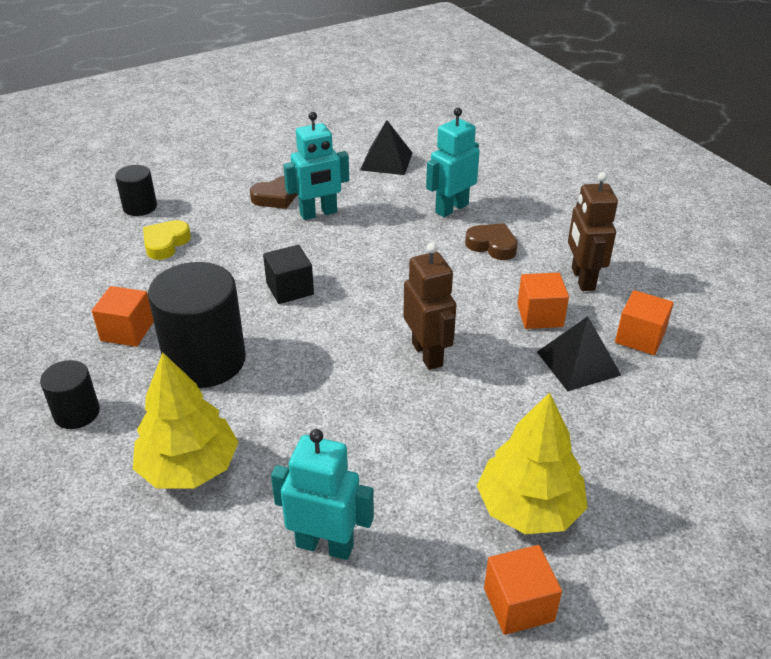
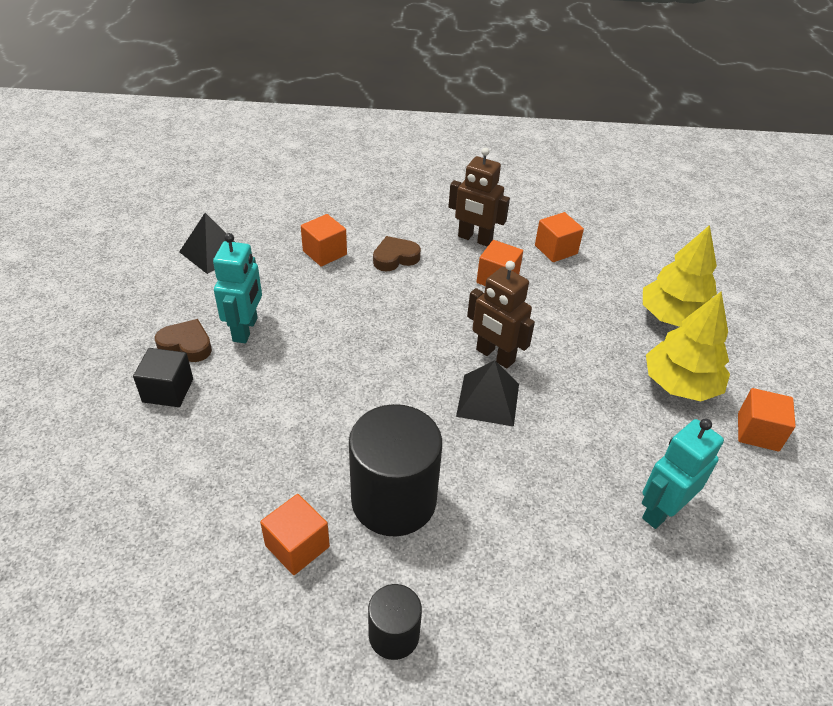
camera: 60 degrees left, 5 degrees up
(140, 207) = (80, 455): black cylinder -> none
(165, 243) = (175, 459): yellow heart -> none
(189, 467) = (527, 567): yellow tree -> yellow tree (673, 317)
(276, 197) = (186, 345): brown heart -> brown heart turned 75 degrees counterclockwise
(290, 289) = (341, 398): black cube -> black cube (168, 390)
(427, 354) = (495, 356): brown robot -> brown robot turned 150 degrees counterclockwise
(451, 208) = (324, 253): turquoise robot -> orange cube
(578, 363) = (560, 289): black pyramid -> black pyramid (488, 399)

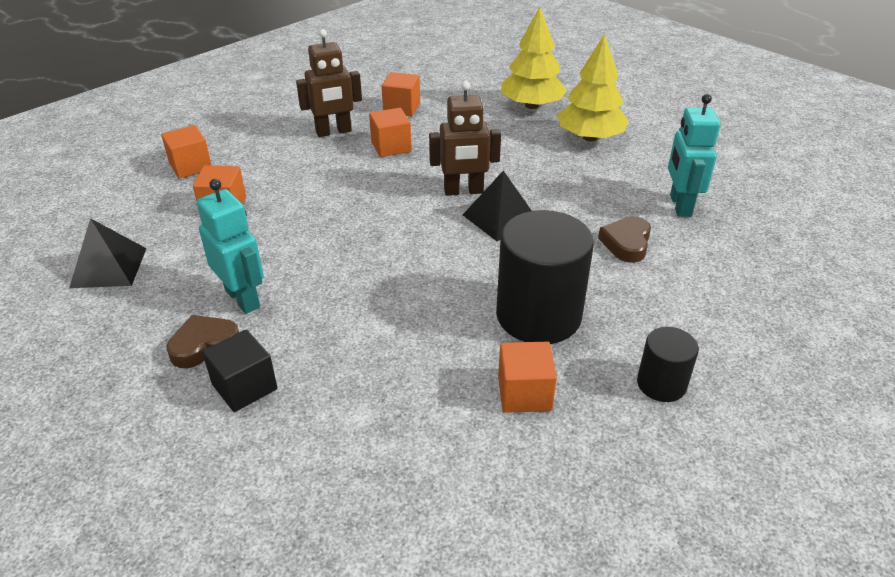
camera: 45 degrees left, 5 degrees down
(395, 258) = (291, 177): brown heart -> brown heart (626, 243)
(758, 432) = (661, 136): orange cube -> orange cube (190, 166)

